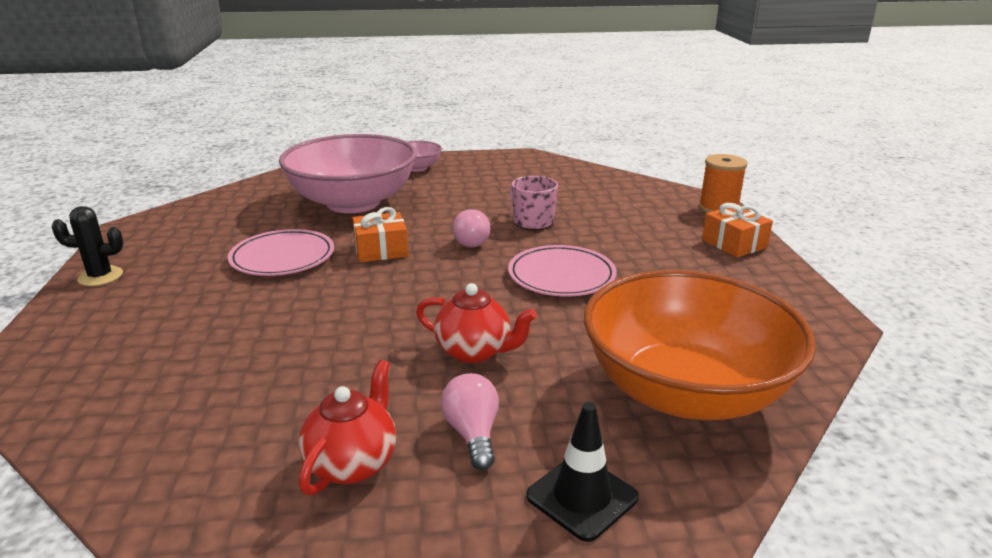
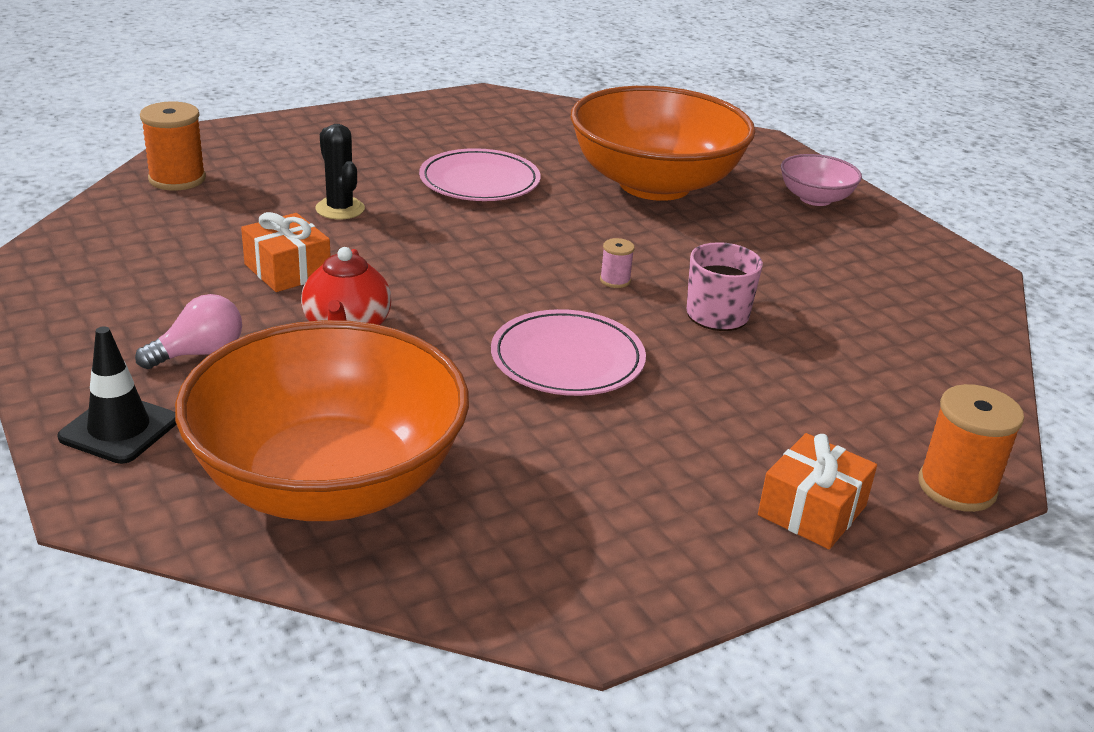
camera: 65 degrees right, 5 degrees up
(94, 409) = (177, 179): none -> orange spool
(100, 276) = (379, 115): black cactus -> black cactus (340, 209)
(353, 203) = (654, 184): pink bowl -> orange bowl
(353, 463) = (139, 303): red teapot -> none
(381, 250) = (541, 229): orange gift -> orange gift (287, 270)
(472, 241) = (615, 280): pink light bulb -> pink spool

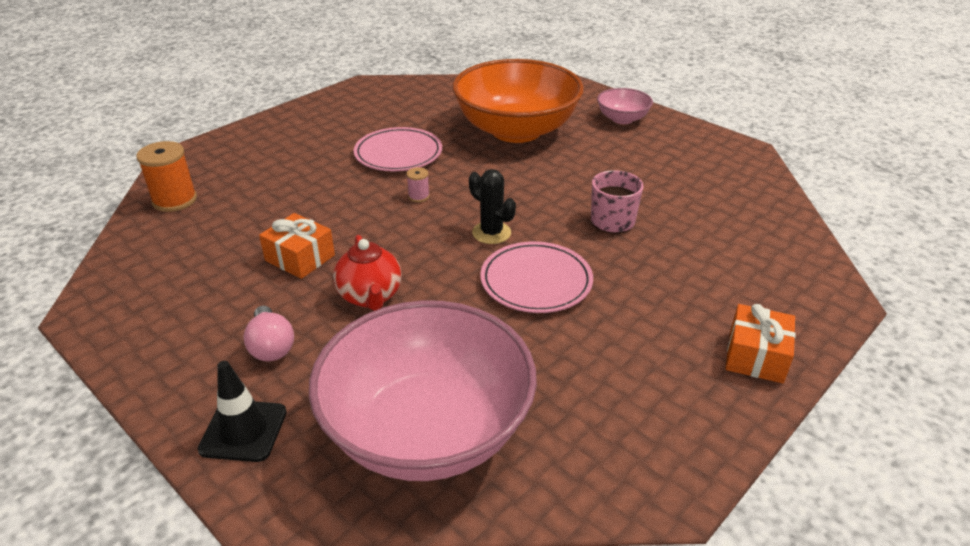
camera: 15 degrees left, 5 degrees up
(199, 353) = (271, 346): pink light bulb -> pink light bulb turned 120 degrees clockwise
(329, 482) = (427, 430): orange bowl -> pink bowl
(340, 209) = (311, 198): black cactus -> black cactus (491, 233)
(615, 280) = (532, 211): pink spool -> pink spool (418, 196)
(956, 487) = (829, 313): orange spool -> none

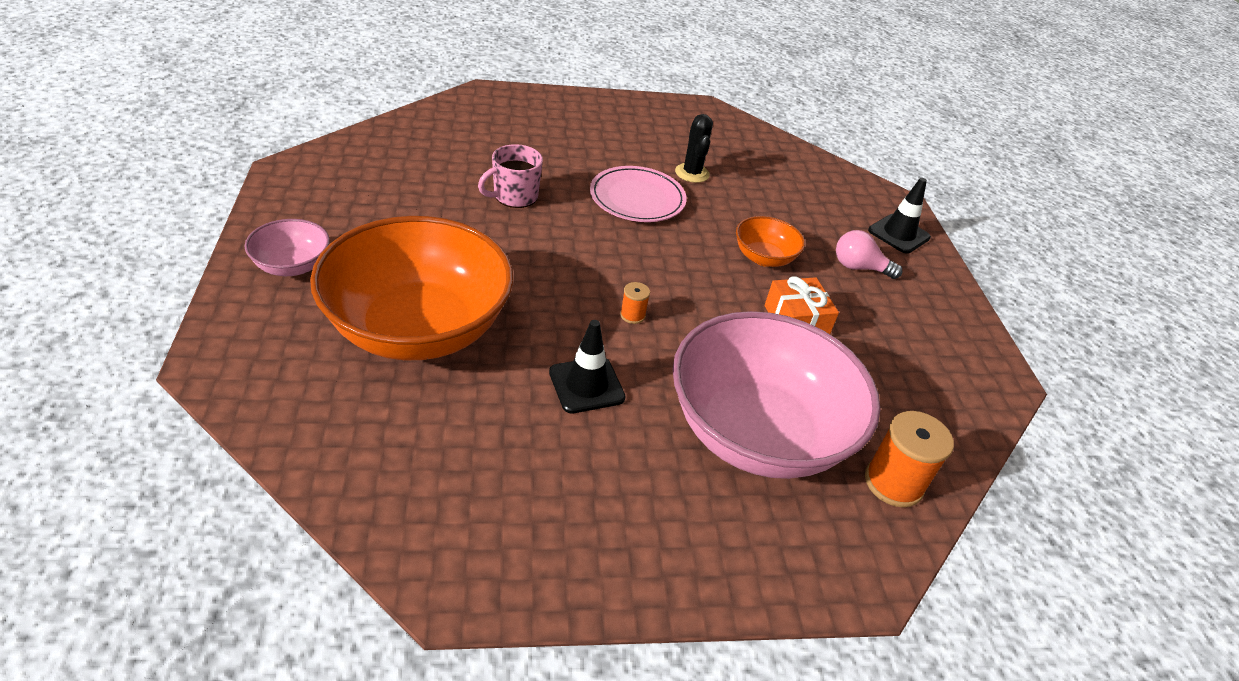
camera: 145 degrees left, 5 degrees up
(271, 346) = (859, 267): pink light bulb -> pink light bulb turned 90 degrees counterclockwise
(370, 296) = (764, 258): red teapot -> orange bowl
(398, 154) = (586, 385): pink plate -> black traffic cone
(418, 196) = (632, 315): pink spool -> orange spool
(427, 430) = (794, 179): pink bowl -> pink bowl (757, 433)
(491, 233) = (618, 245): black cactus -> black cactus (692, 173)
(756, 356) = (581, 106): orange gift -> none

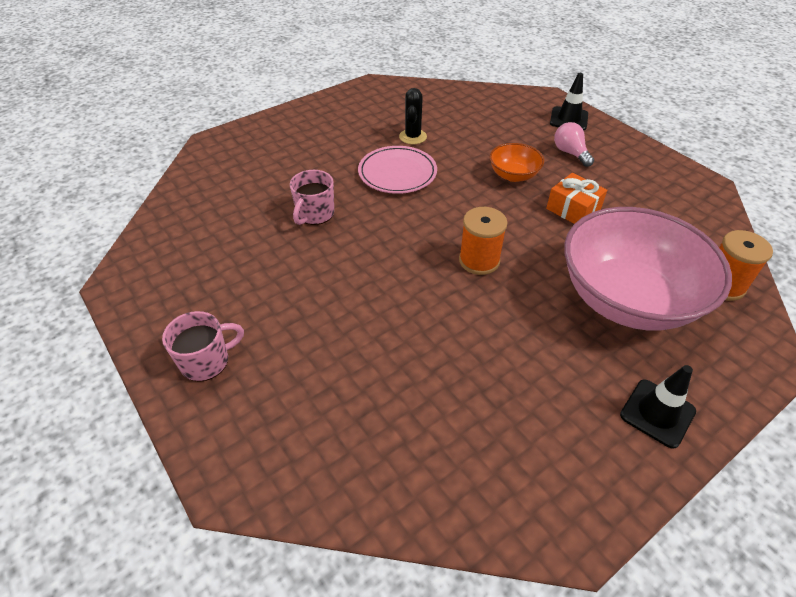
camera: 25 degrees left, 5 degrees up
(292, 266) = (206, 361): pink bowl -> pink mug
(418, 328) = (352, 355): orange bowl -> none
(586, 385) = (502, 328): black traffic cone -> black traffic cone (657, 413)
(632, 315) = (479, 260): orange spool -> orange spool, size x1.98
(692, 173) = (413, 137): black cactus -> black cactus turned 45 degrees clockwise
(859, 267) = (570, 153): pink light bulb -> pink light bulb turned 75 degrees clockwise

